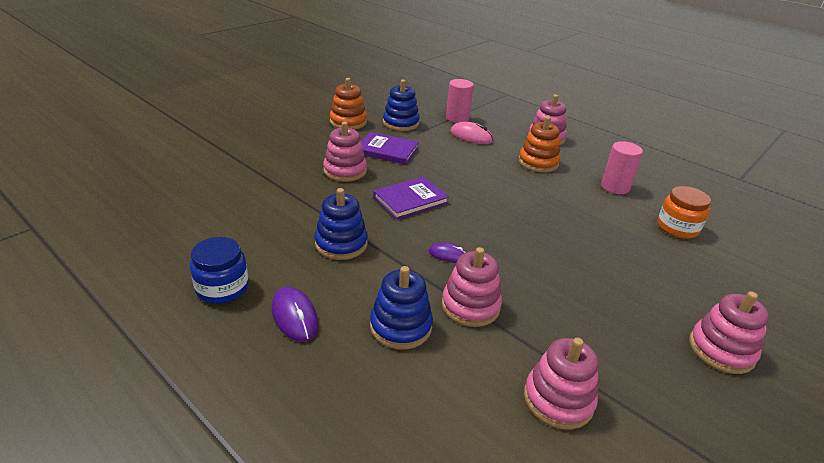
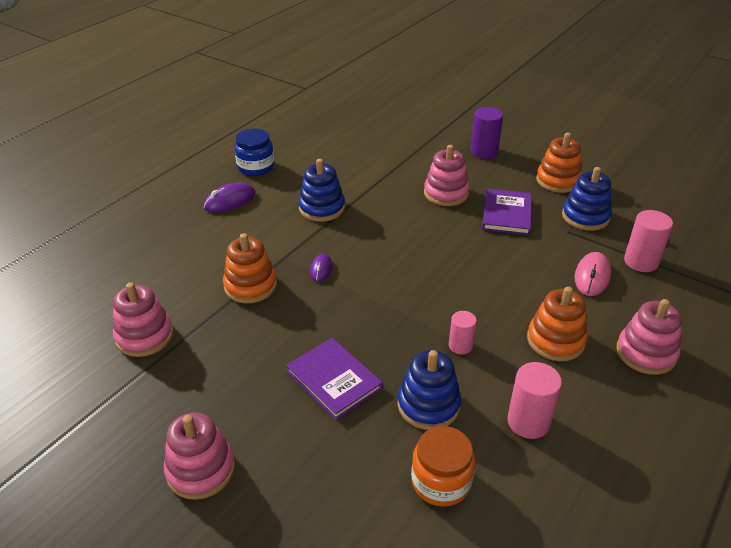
camera: 85 degrees right, 5 degrees up
(284, 141) = (484, 151): none -> purple cylinder
(400, 326) = (222, 250): blue stacking toy -> blue stacking toy (428, 405)
(410, 200) = (409, 239): purple book -> purple book (334, 380)
(470, 306) = (250, 286): pink stacking toy -> orange stacking toy
(547, 198) = (460, 346): none -> pink cylinder

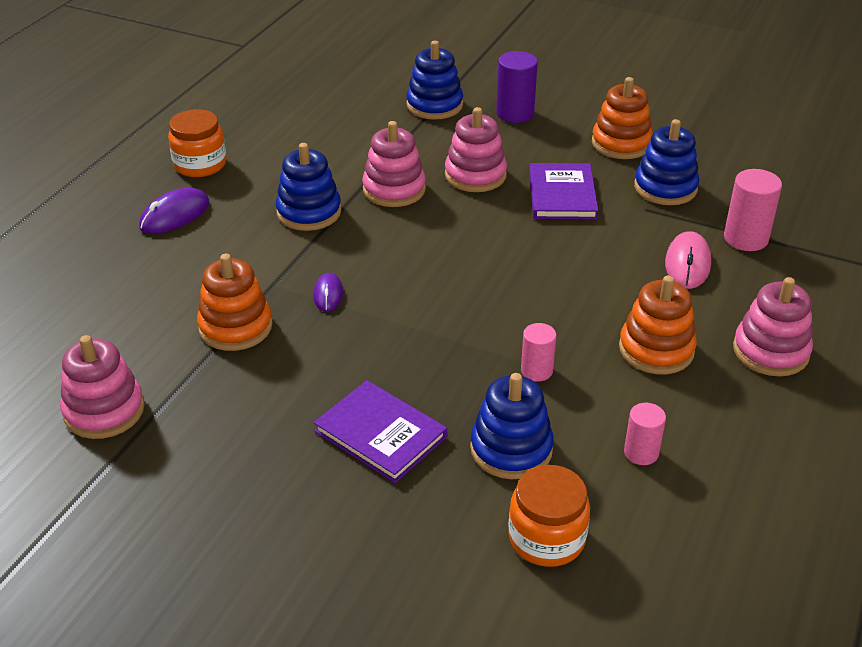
camera: 10 degrees left, 0 degrees up
(200, 470) = (231, 568): pink stacking toy -> pink stacking toy (394, 189)
(256, 167) = (200, 164): blue jar -> orange jar
(427, 141) = (434, 105): none -> blue stacking toy
(528, 422) = (641, 453): pink cylinder -> pink cylinder, size x0.63

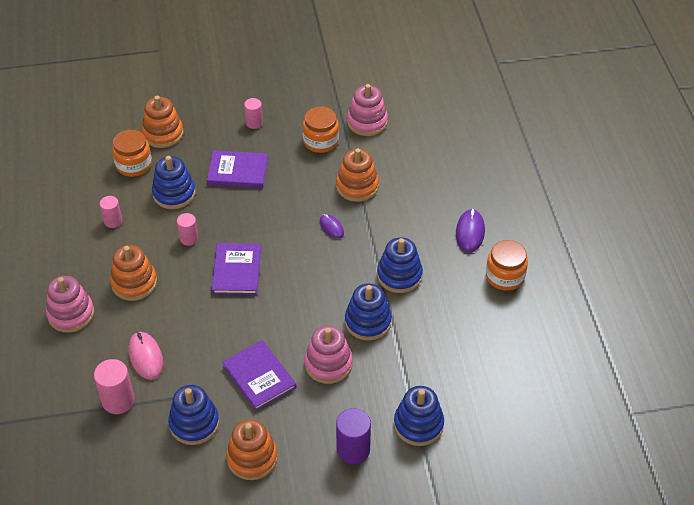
camera: 145 degrees right, 10 degrees up
(207, 417) = (321, 141): none -> orange jar
(274, 507) = (254, 123): none -> pink cylinder
(394, 189) = (368, 322): pink stacking toy -> blue stacking toy
(450, 576) = (163, 133): none -> orange stacking toy
(501, 302) = (237, 271): none -> purple book

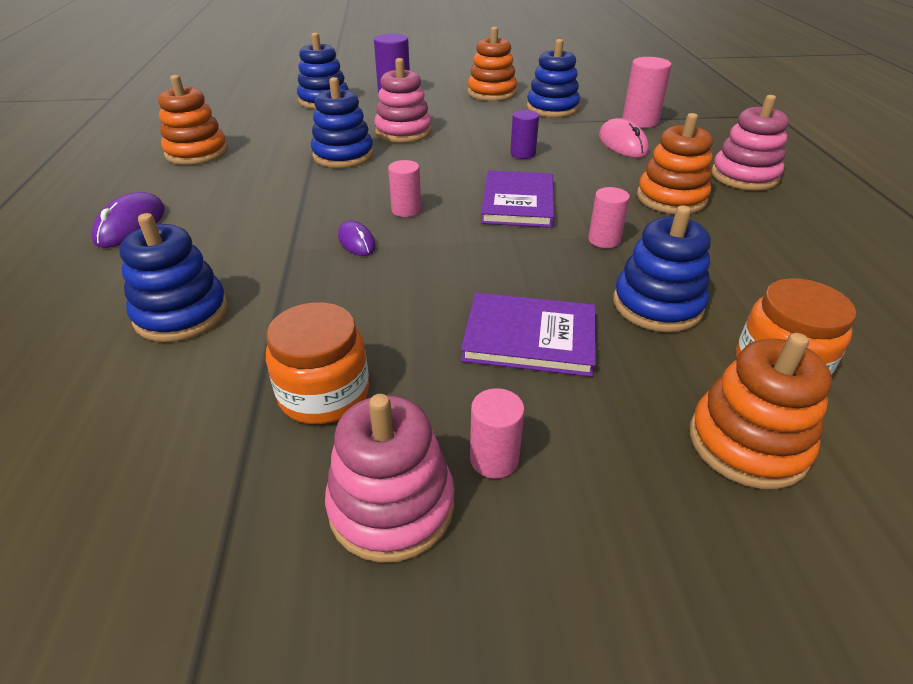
camera: 175 degrees left, 10 degrees down
(113, 221) = (755, 269): pink cylinder -> pink cylinder (406, 210)
(229, 334) = (522, 154): none -> purple cylinder
(259, 377) = (484, 128): purple book -> none
(357, 186) = (282, 297): orange stacking toy -> orange stacking toy (197, 152)
(367, 122) = (179, 439): pink stacking toy -> pink stacking toy (391, 506)
(399, 275) = (277, 188): blue stacking toy -> blue stacking toy (181, 314)
(505, 276) = (129, 181): orange jar -> none

